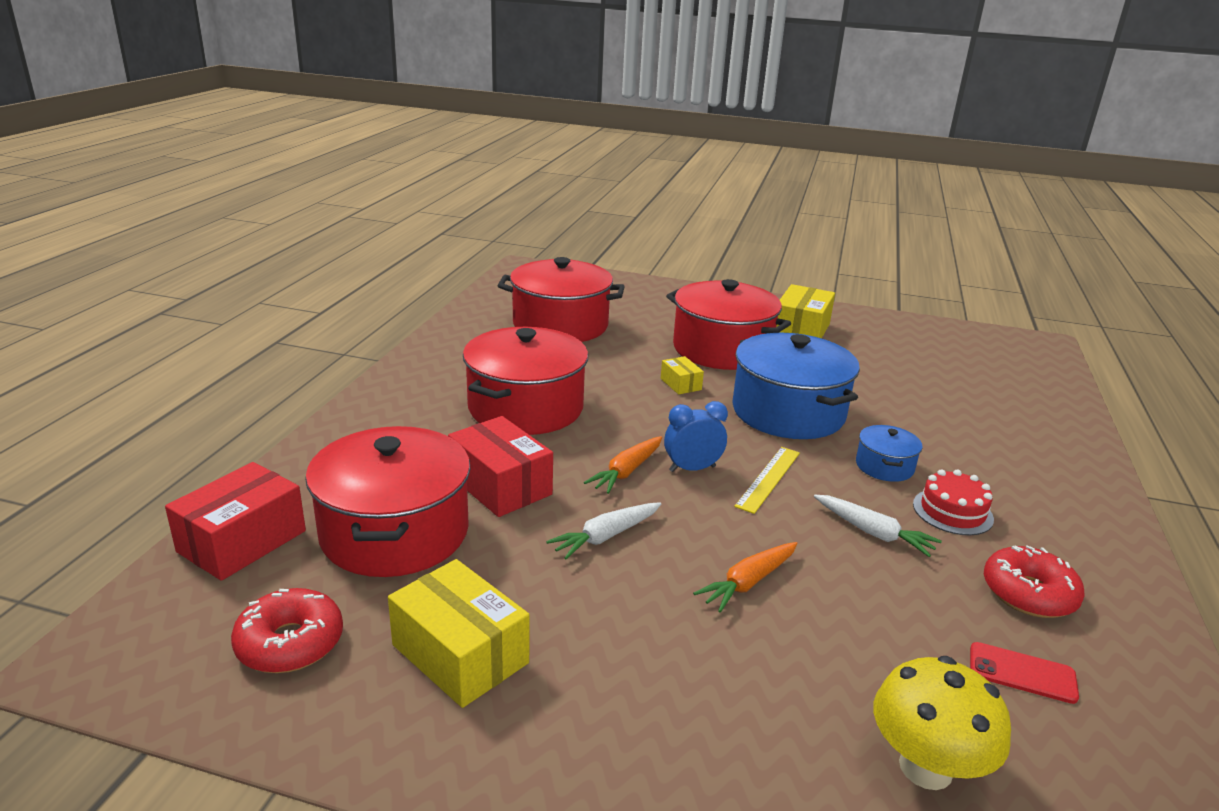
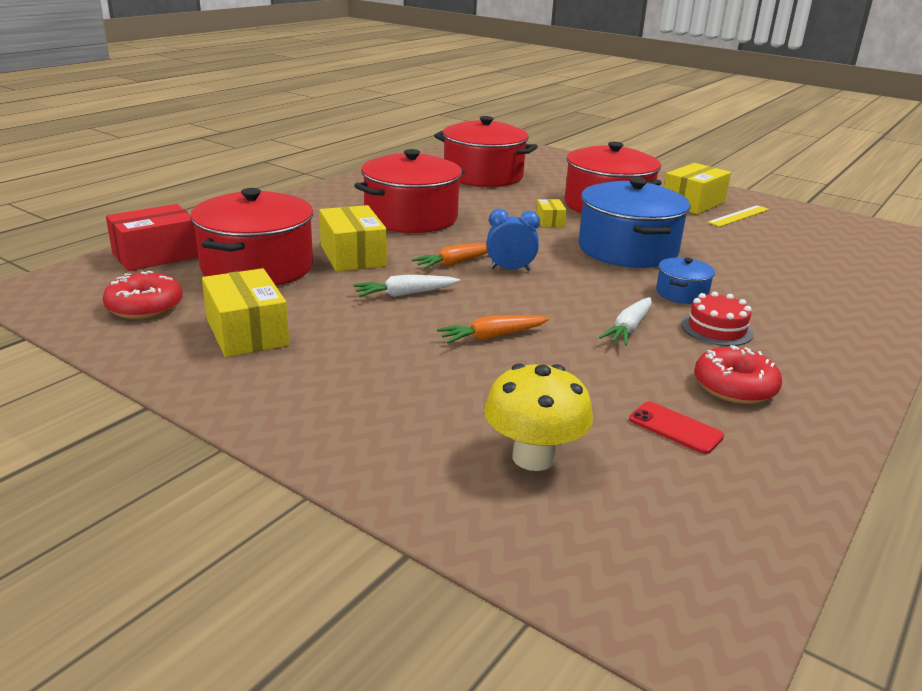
camera: 20 degrees right, 0 degrees up
(500, 485) = (352, 255): red box -> yellow box
(768, 479) = (569, 284): yellow ruler -> yellow ruler (739, 216)
(873, 533) = (628, 329): white carrot -> white carrot turned 60 degrees clockwise

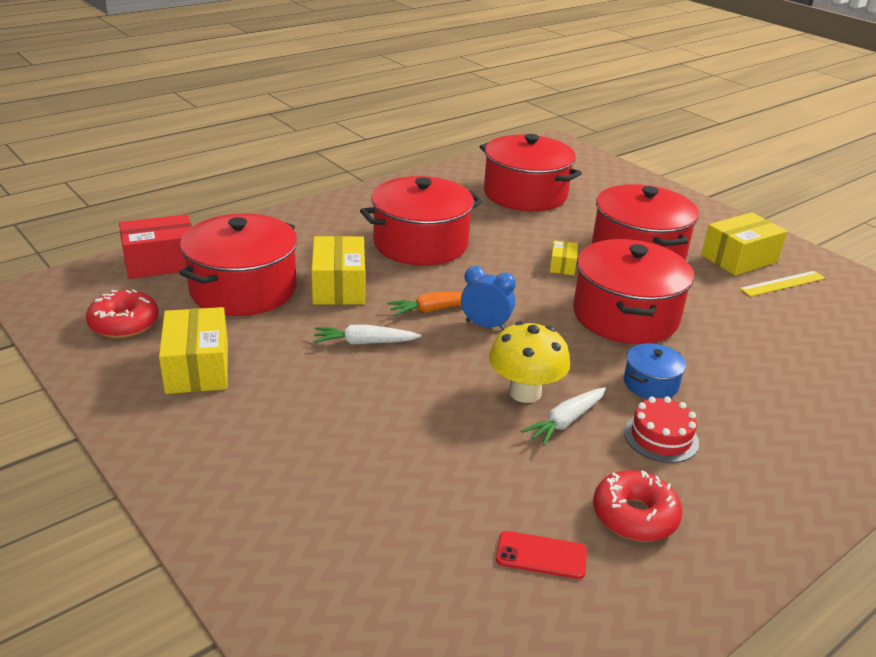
camera: 15 degrees right, 5 degrees up
(492, 337) = (421, 409): orange carrot -> none
(533, 457) = (382, 562): yellow mushroom -> yellow mushroom (525, 392)
(627, 250) = (625, 316): blue pot -> red pot
(675, 428) = (541, 555): red phone -> red phone turned 45 degrees counterclockwise

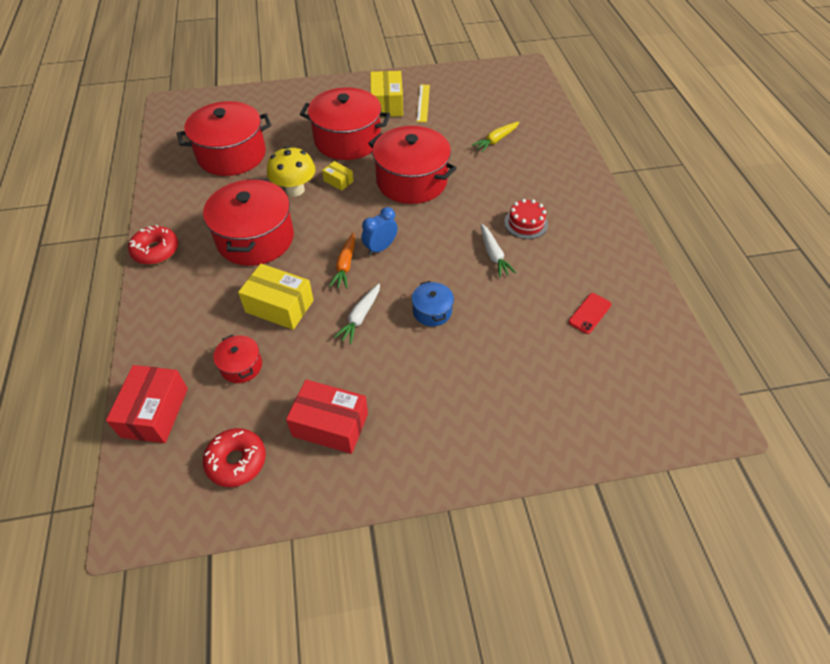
camera: 60 degrees left, 20 degrees up
(197, 367) = (330, 425): yellow box -> red box
(243, 289) = (241, 366): red pot -> red pot, size x0.46
(525, 392) = (458, 260): yellow mushroom -> yellow mushroom (295, 190)
(634, 516) = (578, 264): red donut -> red donut (156, 251)
(650, 383) = (480, 204): blue pot -> blue pot (432, 311)
(797, 364) = (496, 140): none -> yellow carrot

